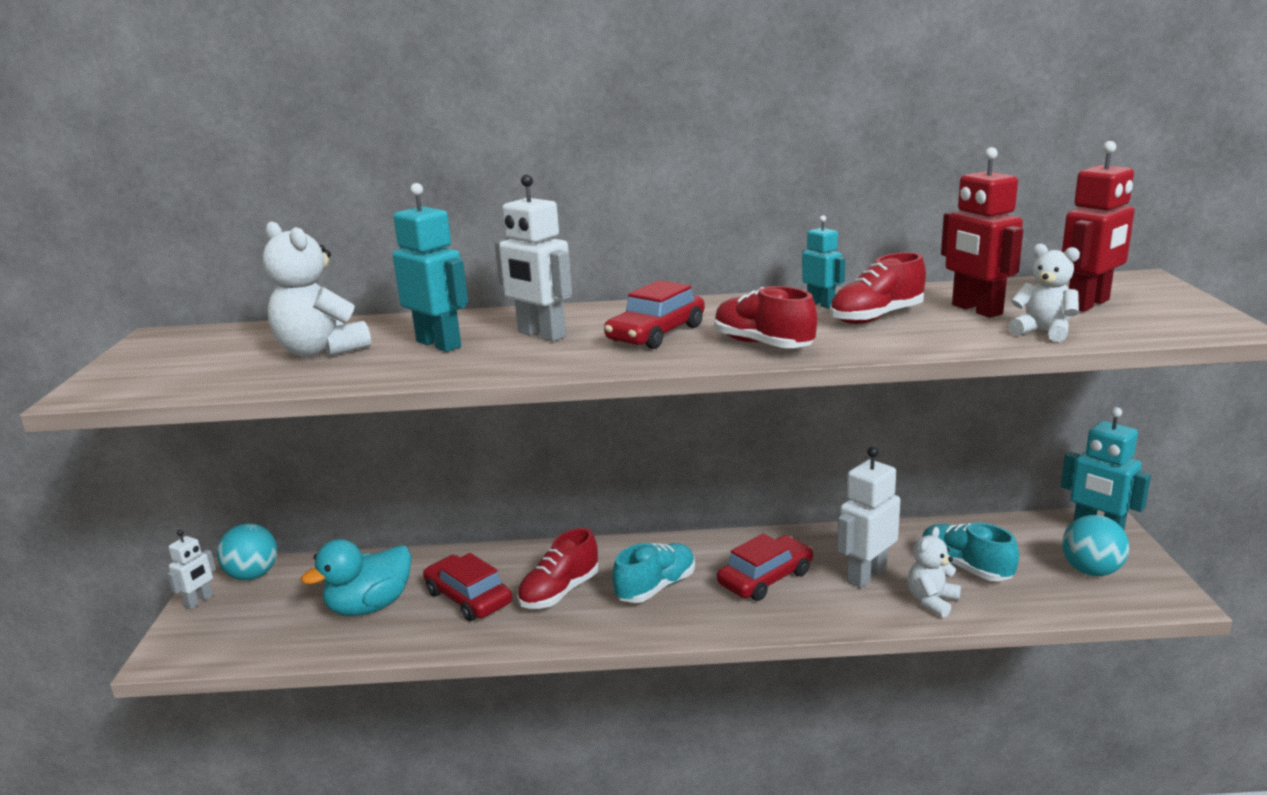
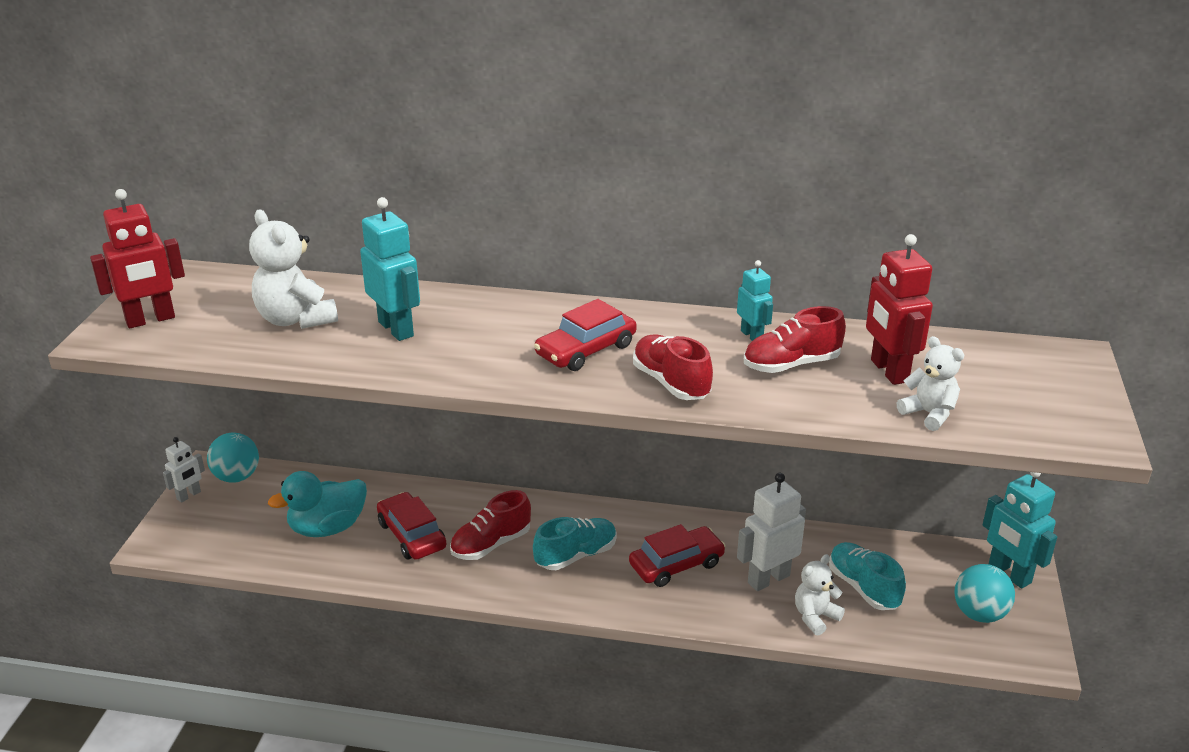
camera: 10 degrees right, 10 degrees up
(541, 334) = (486, 332): white robot -> none
(1088, 304) = (998, 383): red robot -> red robot (150, 320)

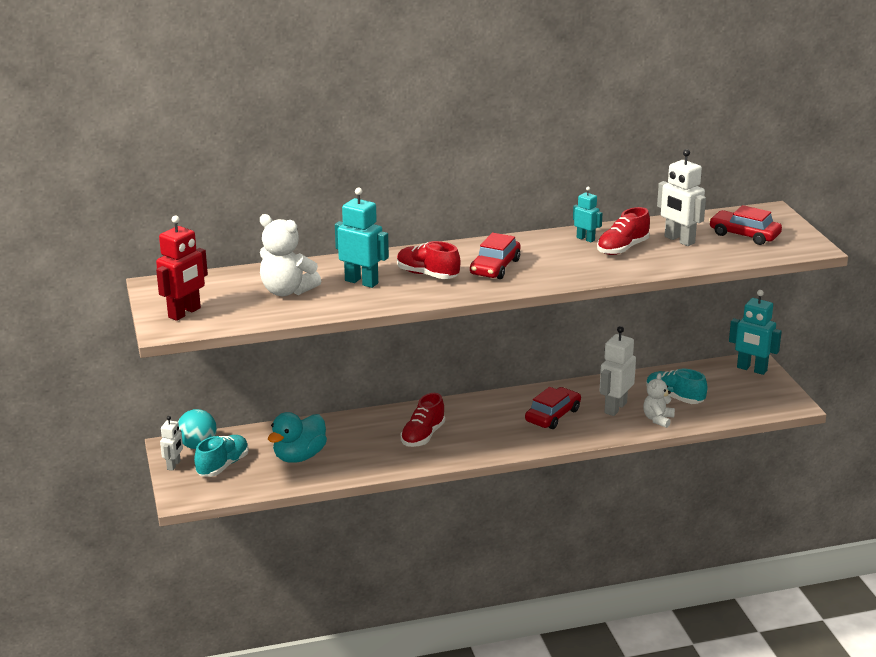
camera: 25 degrees left, 5 degrees down
(412, 535) = (363, 445): red car -> red car (744, 235)
(576, 555) = (485, 427): turquoise shoe -> turquoise shoe (223, 466)
(671, 383) = (563, 272): red shoe -> red shoe (427, 275)
(888, 371) = (679, 240): red robot -> white robot
(929, 414) = (719, 256): white teddy bear -> none
(979, 614) = (749, 393): turquoise ball -> none

